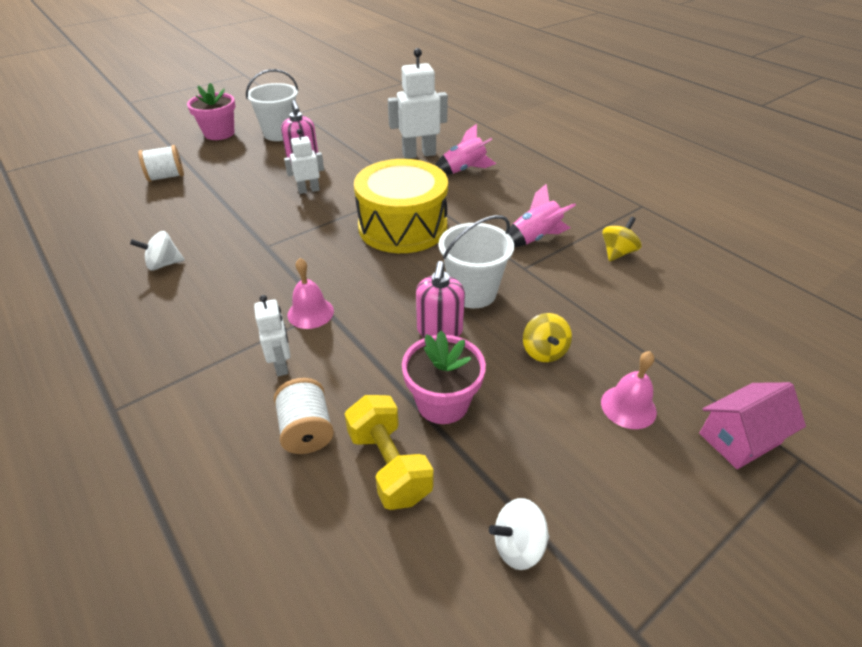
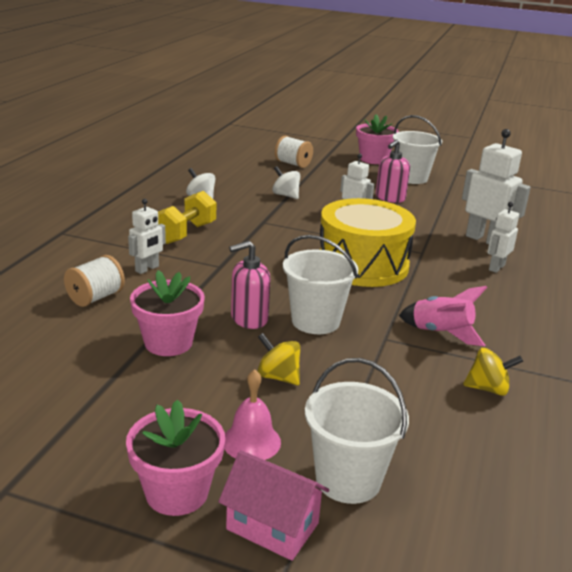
camera: 55 degrees right, 15 degrees down
(310, 313) = (210, 261): pink bell -> none
(389, 465) = (89, 338): yellow dumbbell -> yellow dumbbell (185, 233)
(464, 170) = (496, 267): pink rocket -> white robot
(518, 545) = (53, 413): white spinning top -> white spinning top (285, 195)
(544, 351) = (278, 377): yellow spinning top -> yellow spinning top turned 75 degrees clockwise
(680, 485) = (177, 492): none -> pink flower pot
(696, 371) = (348, 479): none -> white bucket

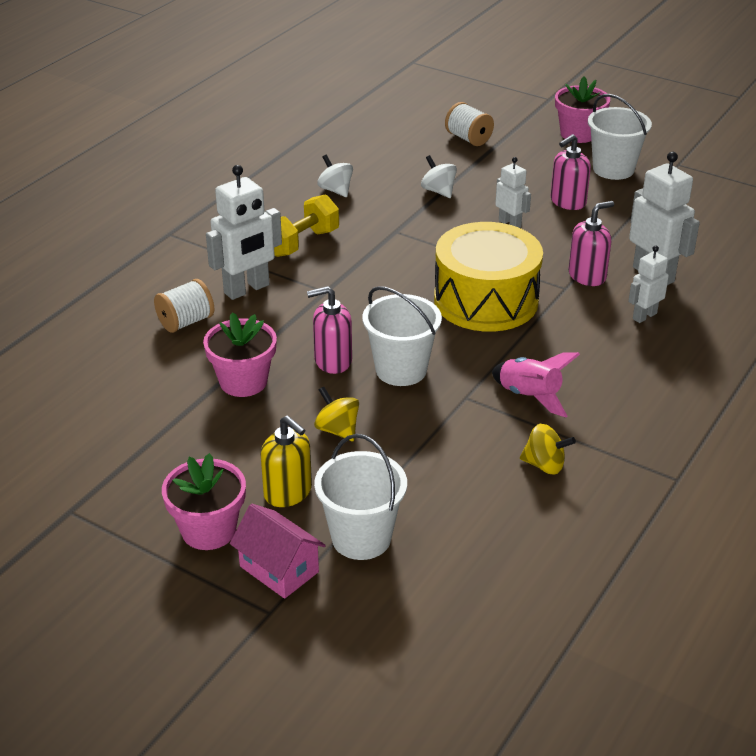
camera: 15 degrees right, 10 degrees up
(147, 269) = (247, 289): white robot -> white robot, size x1.73
(251, 441) = (288, 492): pink bell -> yellow soap dispenser
(434, 243) = (587, 276): none -> pink soap dispenser

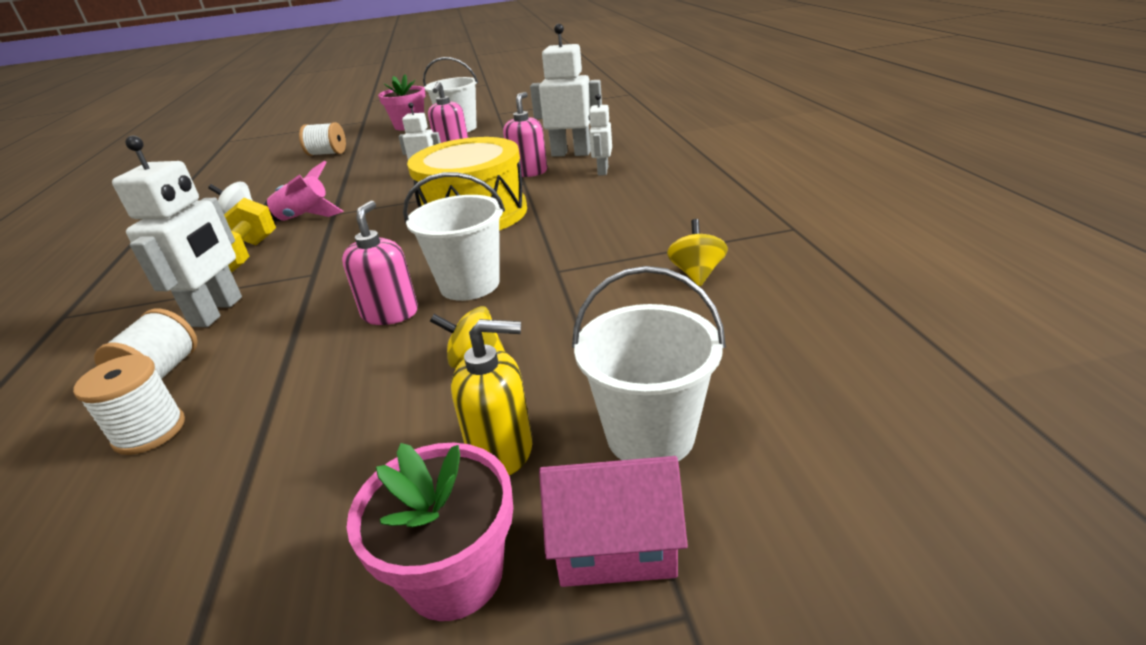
camera: 40 degrees left, 5 degrees down
(155, 361) = (149, 431): none -> white spool
(243, 382) = (304, 383): pink flower pot -> none
(332, 361) = (390, 313): pink soap dispenser -> pink soap dispenser turned 150 degrees clockwise
(438, 191) = (341, 182): white spinning top -> none
(530, 396) = (606, 243): pink rocket -> pink rocket (304, 217)
(544, 465) = (696, 273): yellow spinning top -> yellow spinning top turned 60 degrees counterclockwise

